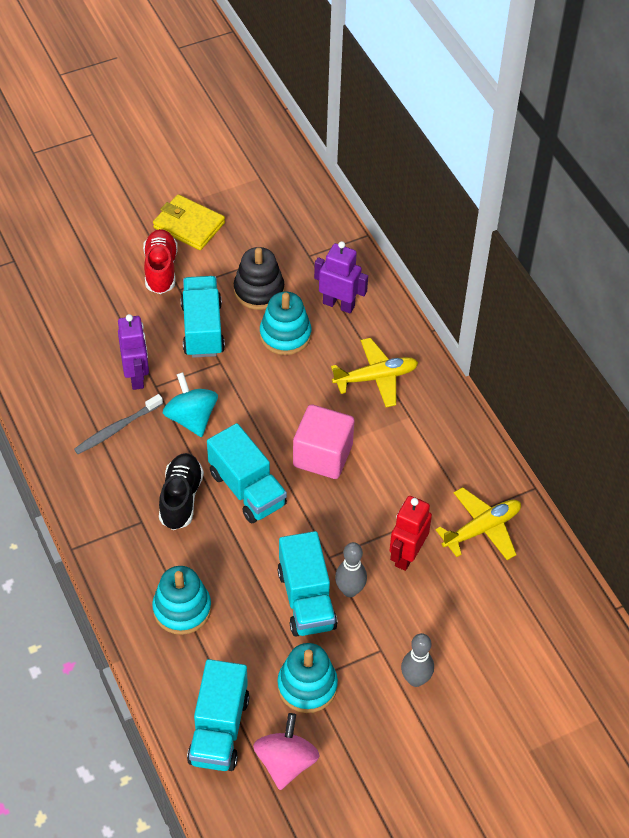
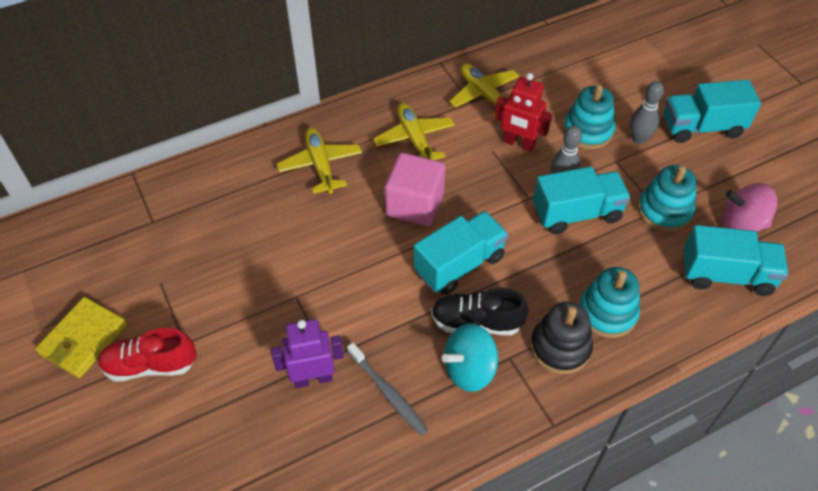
camera: 90 degrees left, 0 degrees up
(191, 418) = (372, 319): turquoise spinning top -> turquoise spinning top (469, 369)
(202, 329) = (247, 316): turquoise truck -> turquoise truck (702, 127)
(259, 290) = (196, 265): black stacking toy -> black stacking toy (560, 347)
(285, 335) = (261, 239): turquoise stacking toy -> turquoise stacking toy (587, 131)
(338, 304) = (224, 195): purple robot -> none
(413, 458) = (414, 139): none -> yellow plane

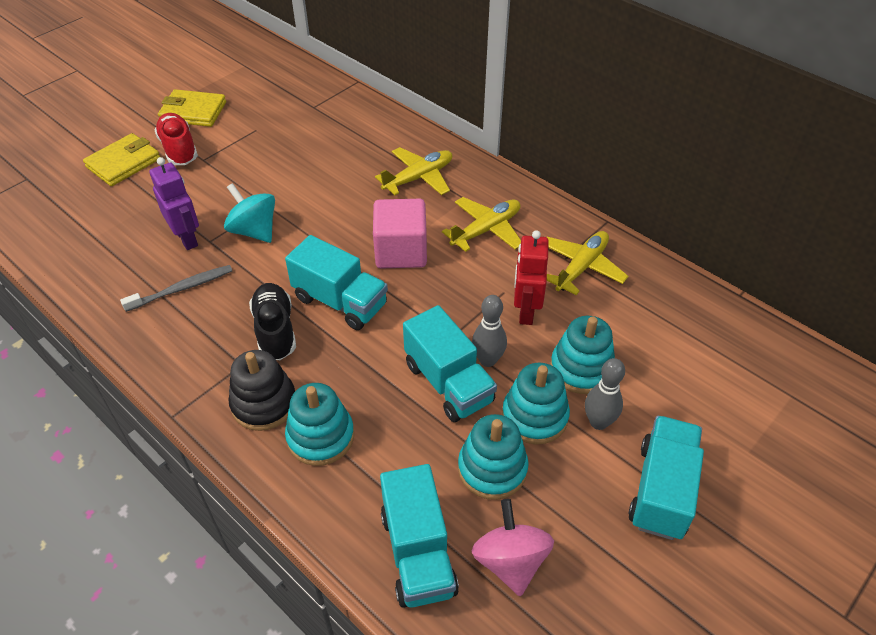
camera: 70 degrees right, 5 degrees down
(141, 429) = (124, 163): none -> yellow wallet
(388, 393) = (182, 288): grey toothbrush -> grey toothbrush turned 150 degrees counterclockwise
(469, 369) = (220, 337): turquoise spinning top -> turquoise spinning top (254, 231)
(624, 172) = (534, 416): none -> turquoise stacking toy
(702, 127) = (661, 490): turquoise truck -> turquoise truck turned 45 degrees clockwise

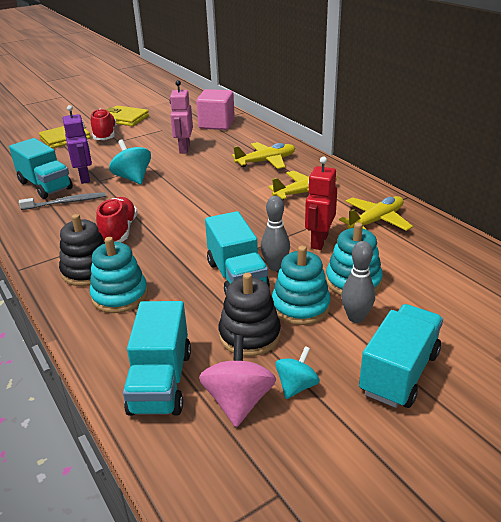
camera: 15 degrees right, 15 degrees down
(275, 330) = (119, 231): black shoe -> red shoe
(302, 165) = (184, 149): none -> pink robot
(340, 301) = (175, 221): turquoise truck -> turquoise truck (45, 185)
(401, 251) = (234, 198): pink cube -> pink cube (216, 124)
(492, 469) = (249, 335): turquoise stacking toy -> black stacking toy
(563, 529) = (296, 386): none -> turquoise spinning top

